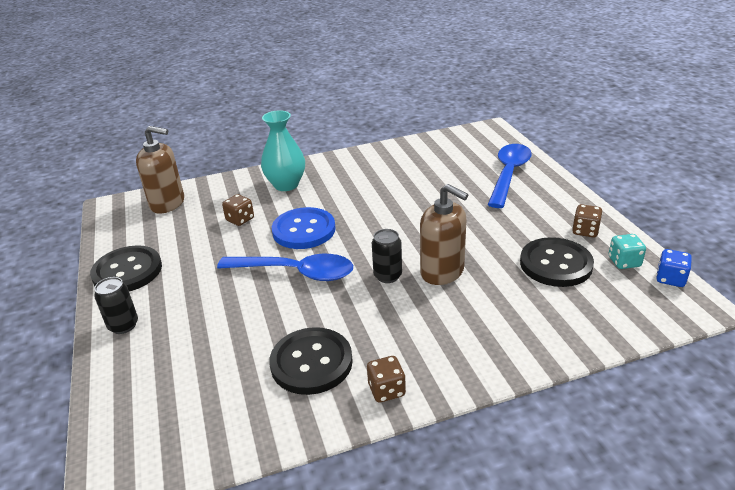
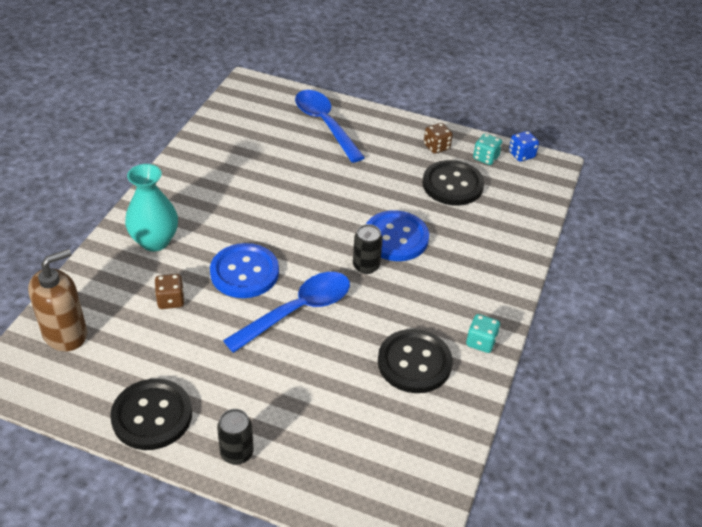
camera: 55 degrees left, 10 degrees up
(386, 390) = (481, 342): brown dice -> turquoise dice
(442, 272) = (396, 238): brown soap dispenser -> blue button

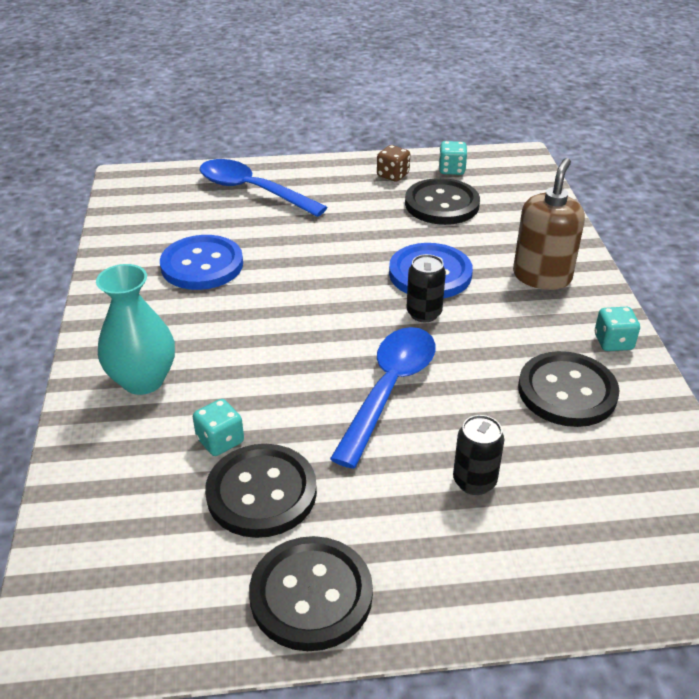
camera: 25 degrees left, 5 degrees down
(65, 333) = (102, 543): brown soap dispenser -> brown soap dispenser (542, 276)
(170, 343) = (261, 492): none -> black button
(171, 300) = (220, 441): brown dice -> turquoise dice
(237, 453) = (460, 588): black can -> black can (474, 481)
(244, 272) = (289, 373): blue button -> blue button (202, 265)
(521, 155) = (483, 156): blue dice -> none

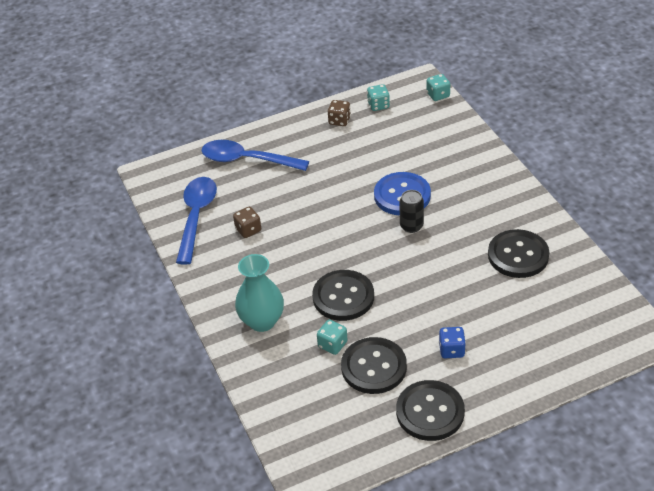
camera: 15 degrees left, 5 degrees up
(202, 265) = (248, 230): blue button -> brown dice
(389, 390) = (414, 284): blue spoon -> blue spoon (196, 217)
(397, 503) = (451, 350): none -> blue dice
(442, 204) = (385, 137): black button -> black button (343, 297)
(474, 481) = (488, 325): black can -> none
(542, 276) = (473, 178): brown soap dispenser -> none
(613, 342) = (533, 214): turquoise dice -> turquoise dice (438, 95)

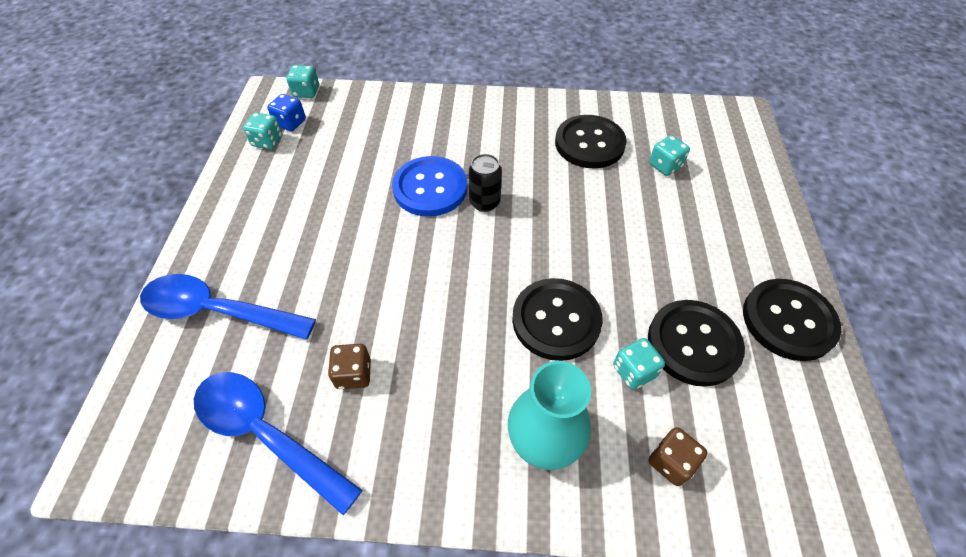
camera: 65 degrees left, 10 degrees up
(247, 160) = (218, 311): blue spoon -> blue spoon turned 60 degrees clockwise
(339, 121) = (253, 184): brown dice -> brown dice (671, 462)
(451, 350) = (699, 257): blue dice -> blue dice (290, 123)
(531, 305) = (665, 166): none -> turquoise dice

